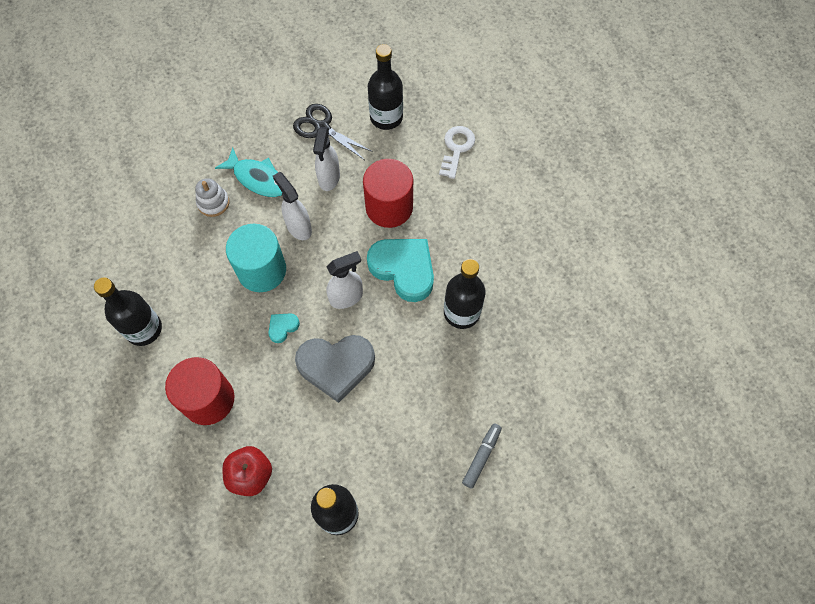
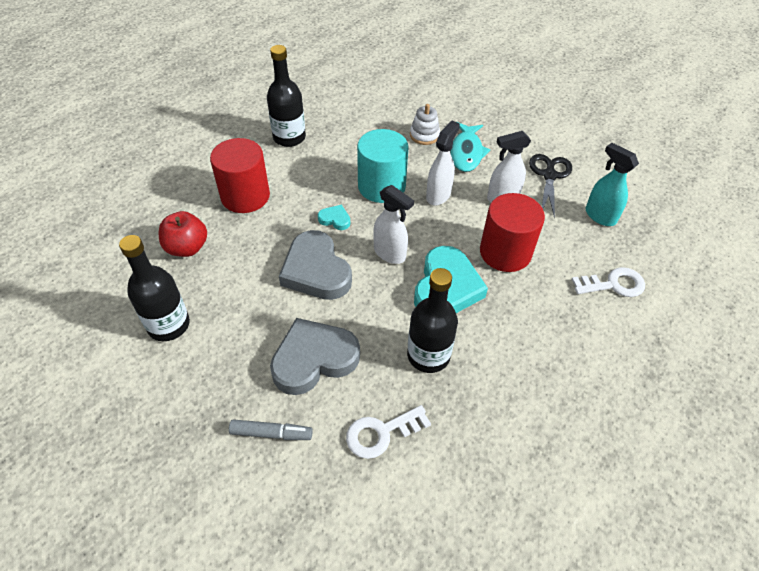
camera: 65 degrees right, 15 degrees down
(386, 117) = (600, 216): black bottle -> turquoise spray bottle
(428, 401) = (314, 359): none -> grey heart
(513, 375) = (381, 433): none -> white key

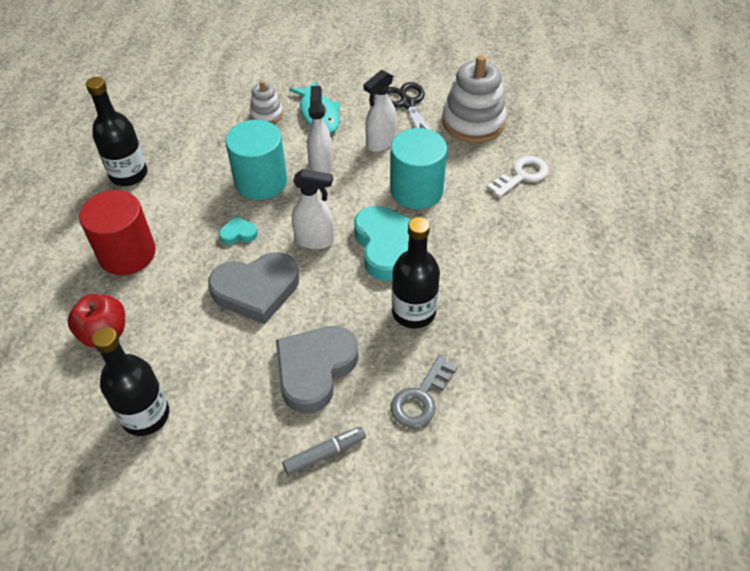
camera: 30 degrees left, 0 degrees up
(316, 271) = (256, 290): grey heart -> grey heart turned 45 degrees counterclockwise
(381, 433) = (421, 398): white key -> grey key
(505, 252) = (416, 190): red cylinder -> turquoise cylinder
(600, 216) = (473, 122): turquoise spray bottle -> white stacking toy

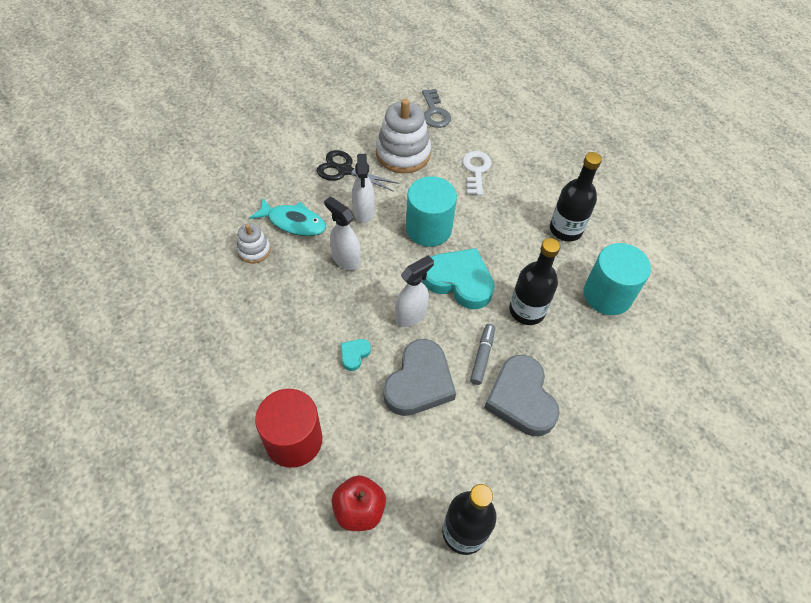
camera: 50 degrees left, 5 degrees up
(128, 174) = (207, 381): black bottle -> black bottle (565, 229)
(261, 181) = (319, 304): turquoise cylinder -> turquoise cylinder (607, 295)
(325, 453) = (591, 443): grey marker -> grey marker (482, 356)
(421, 398) = (595, 359): grey key -> grey key (435, 112)

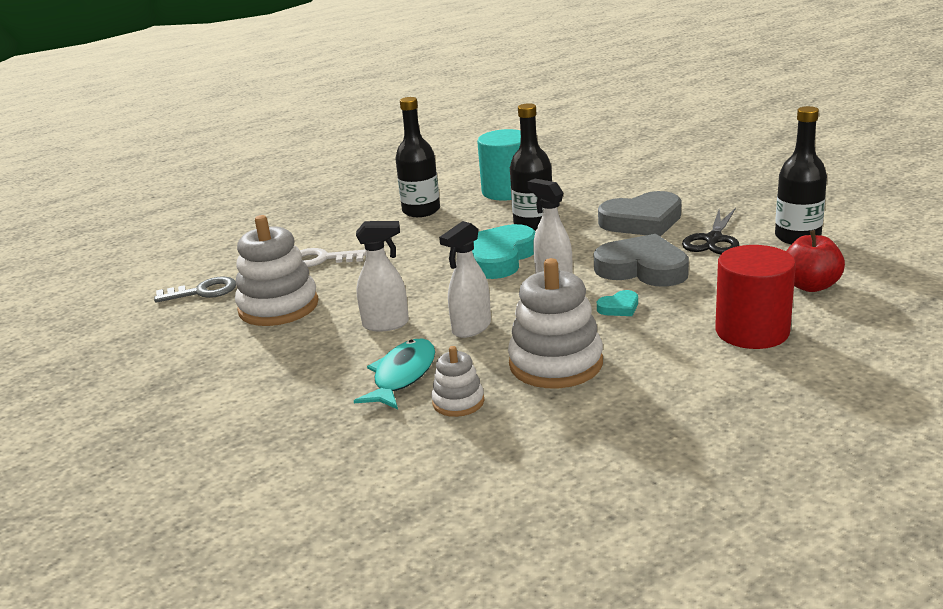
camera: 85 degrees left, 30 degrees down
(284, 305) = (556, 363): none -> white stacking toy
(345, 170) = (302, 346): black scissors -> black scissors (713, 239)
(354, 354) = (619, 307): turquoise heart -> turquoise heart turned 60 degrees counterclockwise
(428, 228) = (418, 280): turquoise cylinder -> none
(482, 356) = (598, 240): grey marker -> none

